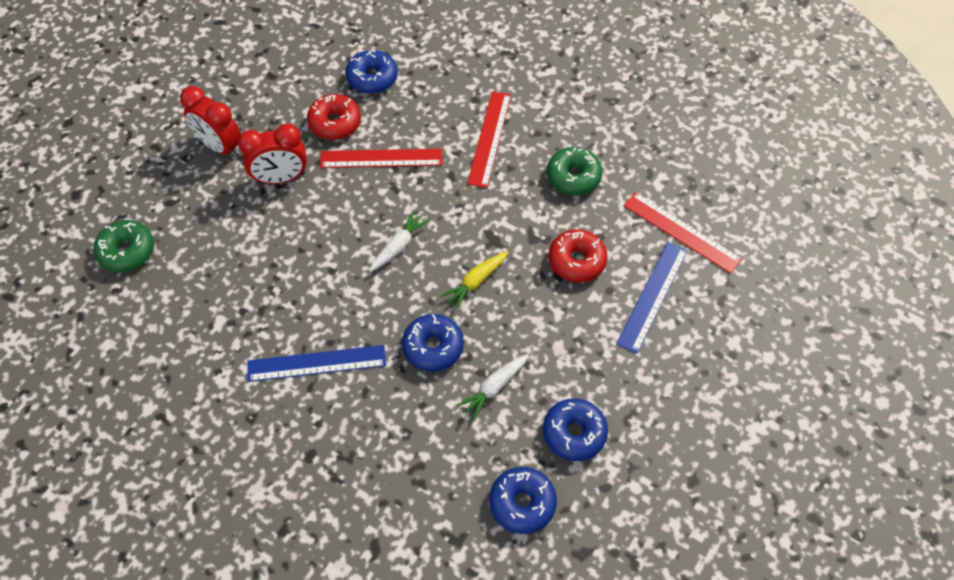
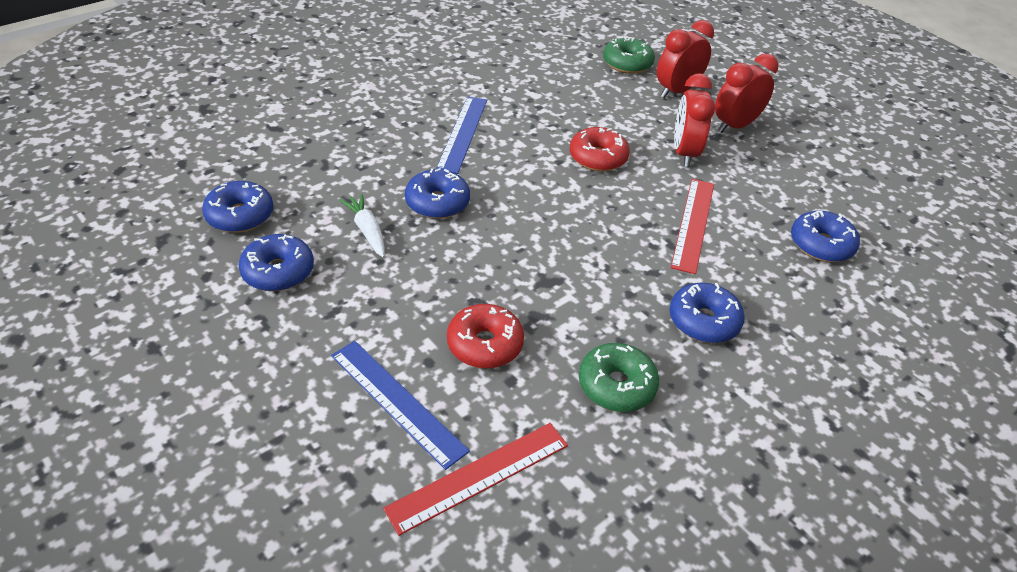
camera: 105 degrees right, 15 degrees down
(171, 199) = (677, 91): none -> red clock
(335, 123) = (753, 202): red donut -> red donut (598, 158)
(398, 246) = (569, 209): white carrot -> none
(476, 282) = (498, 252): yellow carrot -> none
(489, 138) = (703, 321): red ruler -> blue donut

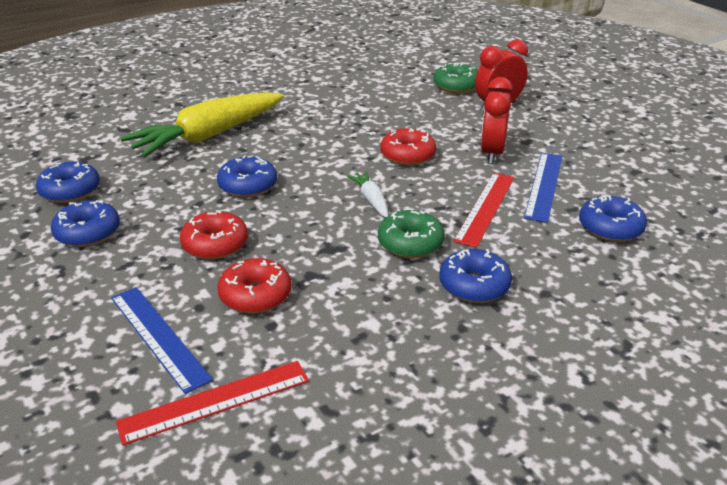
camera: 10 degrees right, 10 degrees down
(367, 231) = (177, 205): white carrot -> white carrot (371, 200)
(375, 136) = (208, 136): none -> yellow carrot
(424, 281) = (215, 245): none -> red donut
(462, 133) = (288, 135): blue ruler -> blue ruler (544, 185)
(616, 385) = (372, 334): green donut -> green donut (410, 243)
(735, 126) = (547, 133): red clock -> none

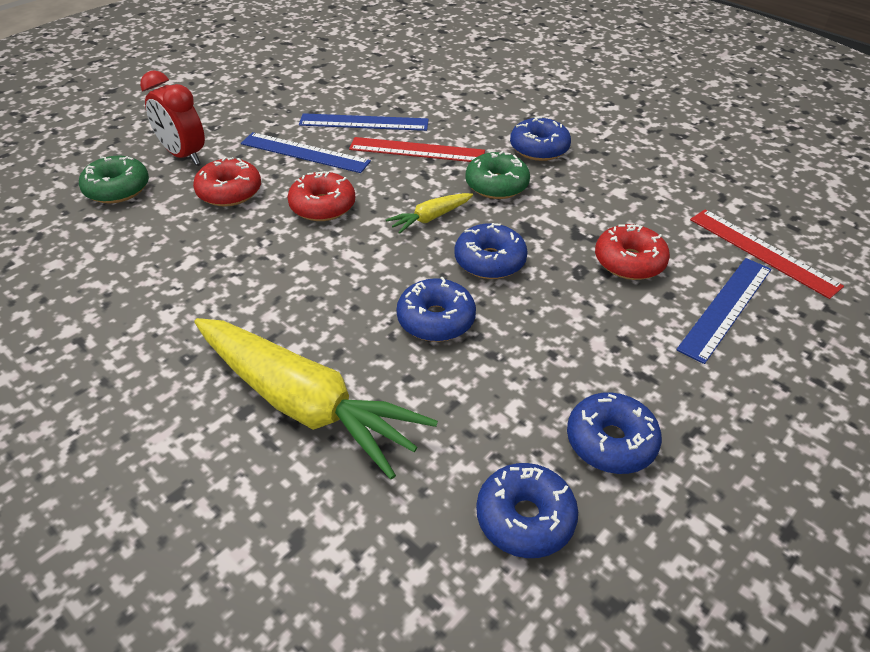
camera: 105 degrees left, 10 degrees up
(215, 245) = (568, 312): red donut -> red donut (229, 192)
(371, 200) = (430, 218): white carrot -> yellow carrot
(492, 153) = (305, 152): red clock -> blue ruler
(610, 228) = (423, 93): blue donut -> blue donut (489, 261)

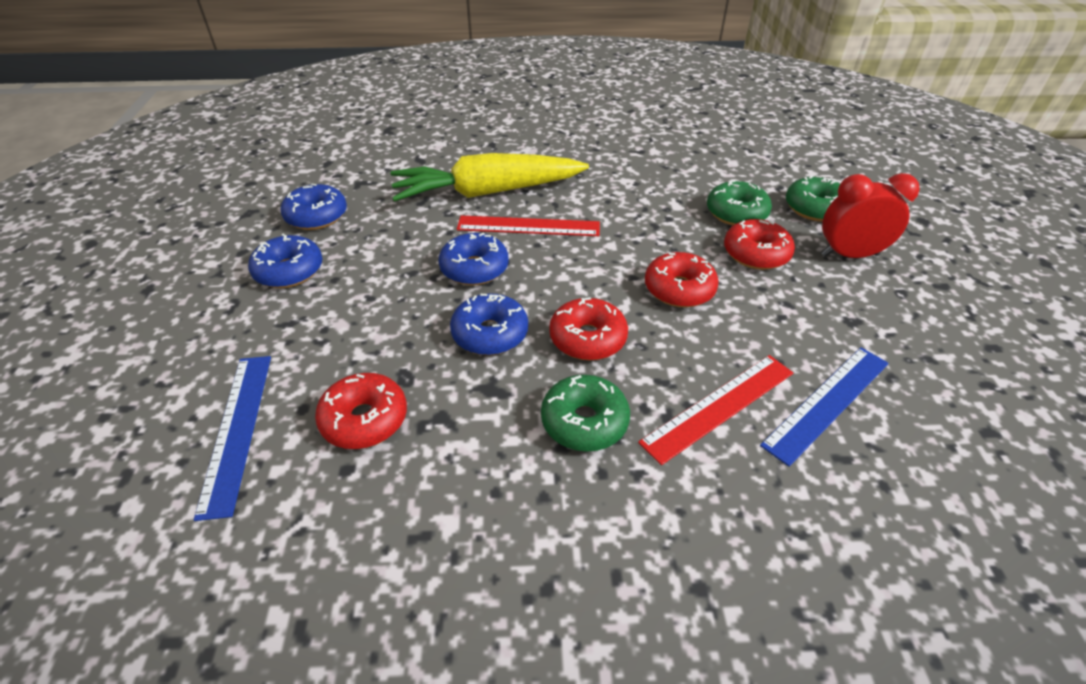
camera: 135 degrees right, 0 degrees up
(169, 223) = (736, 213): none -> green donut
(305, 152) = (790, 324): blue ruler -> none
(430, 218) = (587, 338): yellow carrot -> red donut
(539, 148) = (613, 526): blue donut -> none
(762, 252) = (210, 548): red ruler -> red ruler (528, 226)

